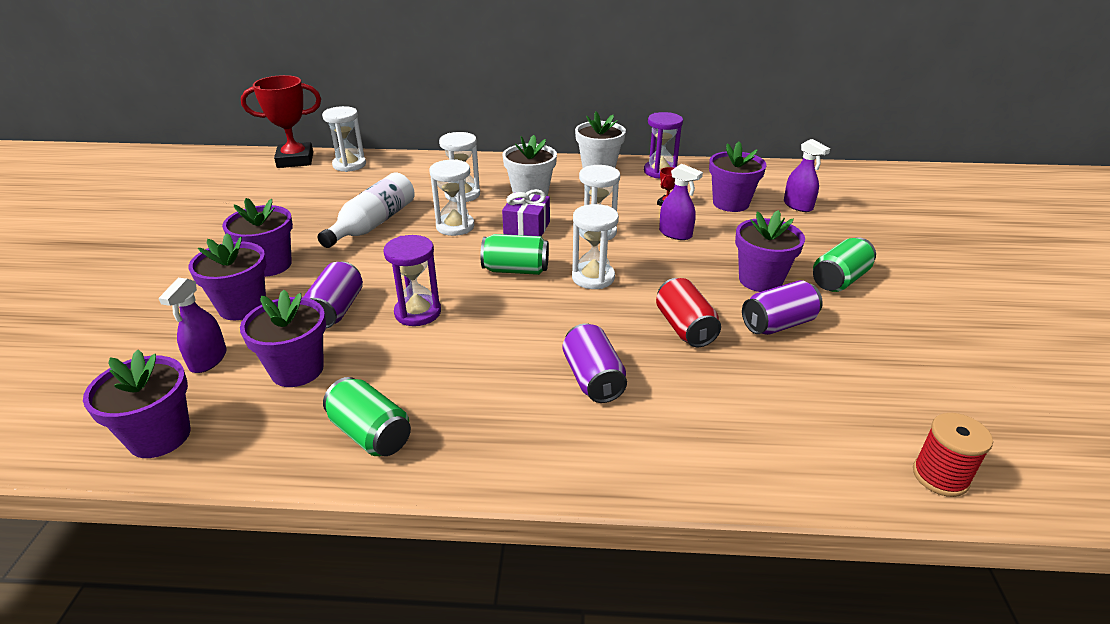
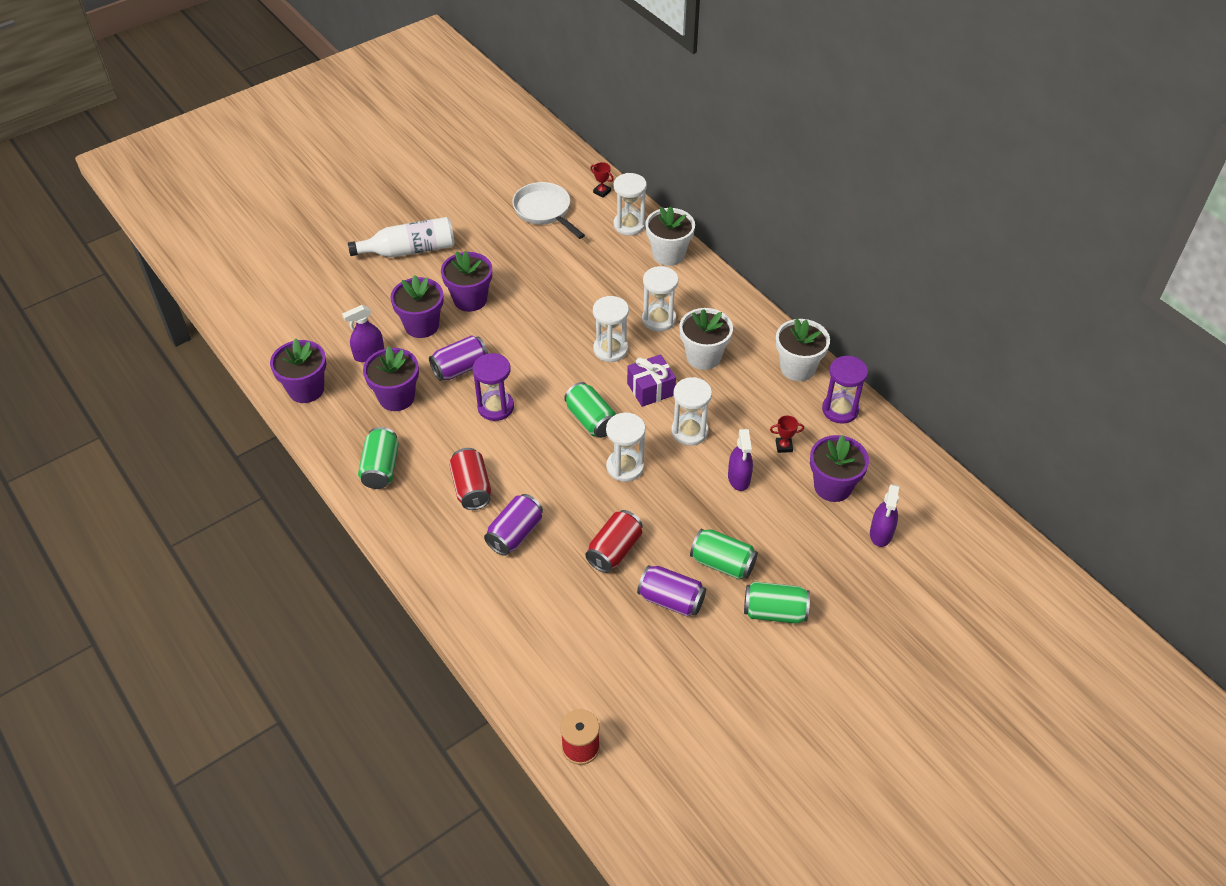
camera: 50 degrees right, 15 degrees up
(259, 188) = (544, 211): none -> white pan
(295, 160) = (602, 192): red trophy -> red trophy, size x0.40
(373, 224) = (567, 306): white bottle -> white bottle (409, 250)
(408, 164) = (668, 254): none -> white flower pot
(495, 379) = (471, 488): none -> red can
(760, 280) = (722, 563): purple flower pot -> green can

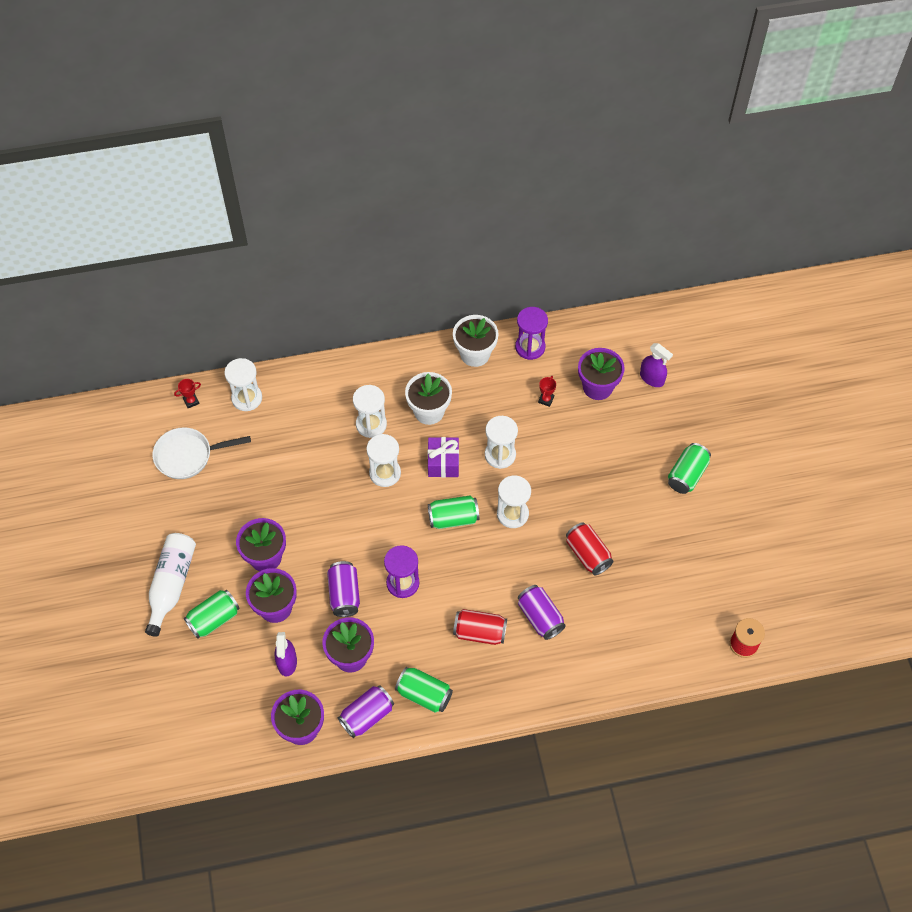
camera: 65 degrees left, 10 degrees up
(668, 254) = (300, 385): white flower pot -> none
(671, 600) = (648, 535): purple can -> purple can (367, 716)
(722, 563) = (632, 488): green can -> green can (214, 619)
(739, 478) = (561, 443): purple spray bottle -> none

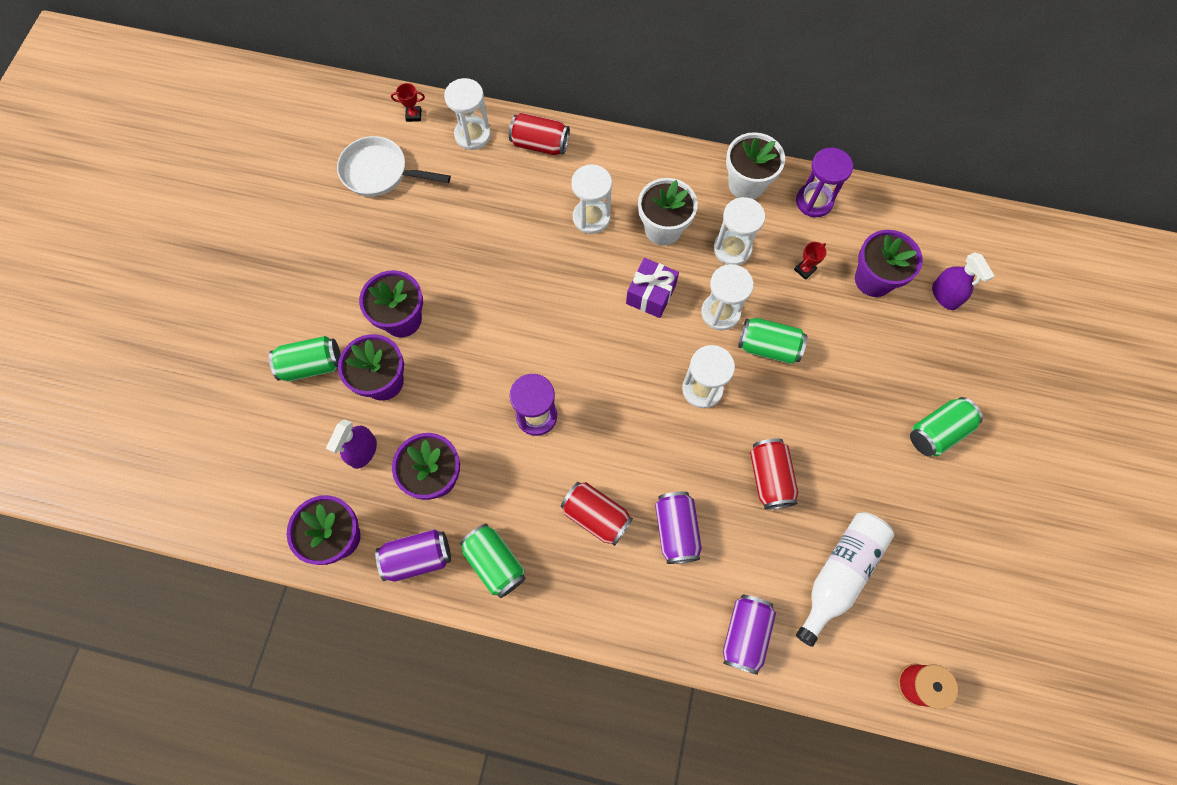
camera: 25 degrees right, 10 degrees up
(171, 585) = (289, 307): white bottle -> white bottle (839, 574)
(303, 385) = (540, 144): none -> red can
(344, 594) = (465, 400): purple can -> purple can (745, 634)
(385, 473) = (579, 279): white hourglass -> white hourglass (732, 249)
(453, 518) = (631, 364): green can -> green can (768, 347)

